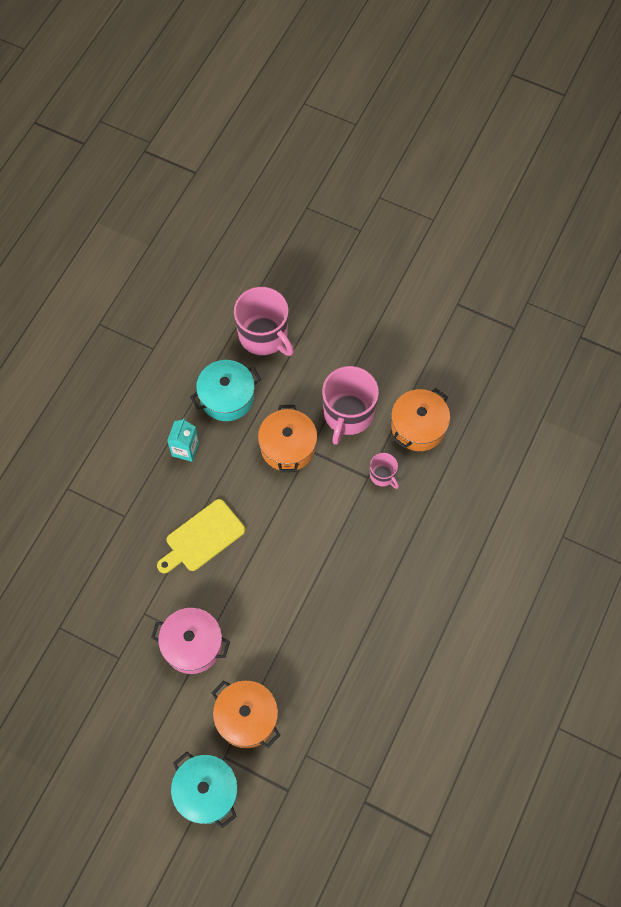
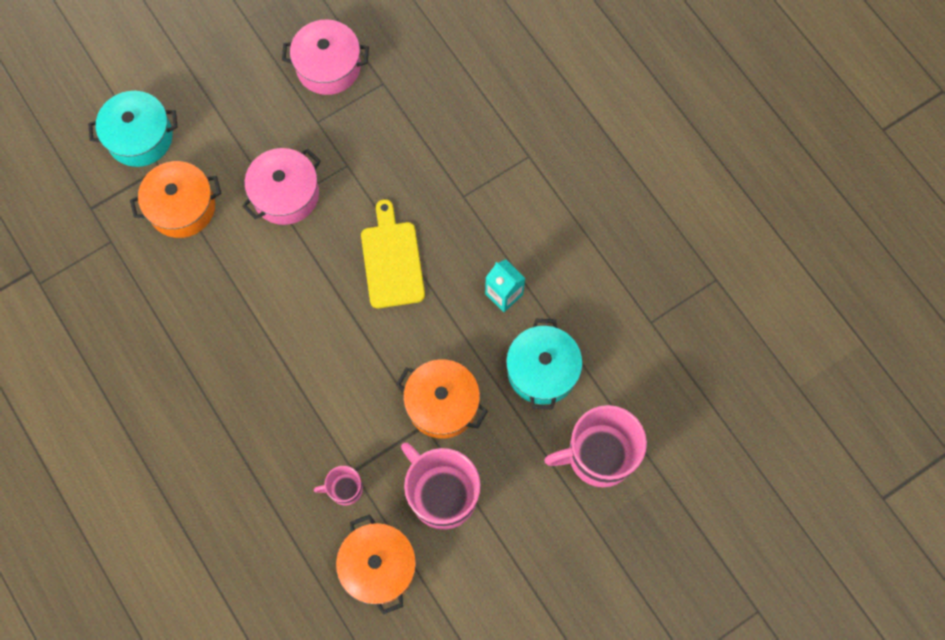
camera: 120 degrees right, 5 degrees up
(65, 679) = (328, 67): none -> pink pot

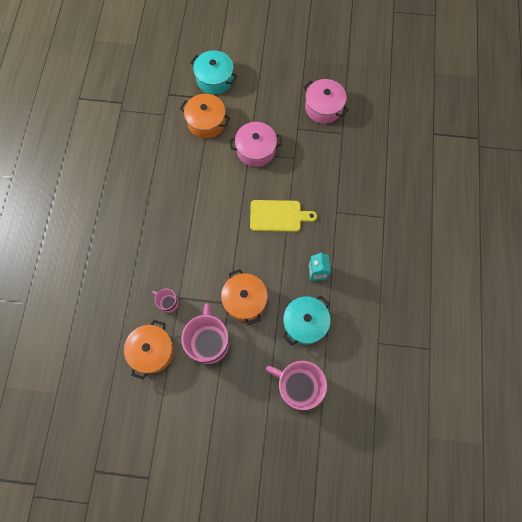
camera: 40 degrees right, 0 degrees up
(392, 260) = (278, 216): yellow cutting board -> yellow cutting board turned 60 degrees clockwise

